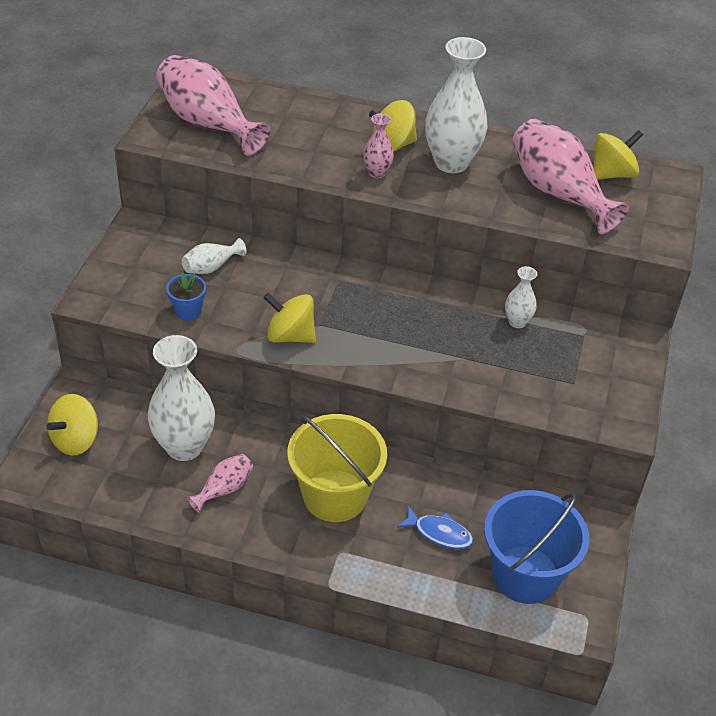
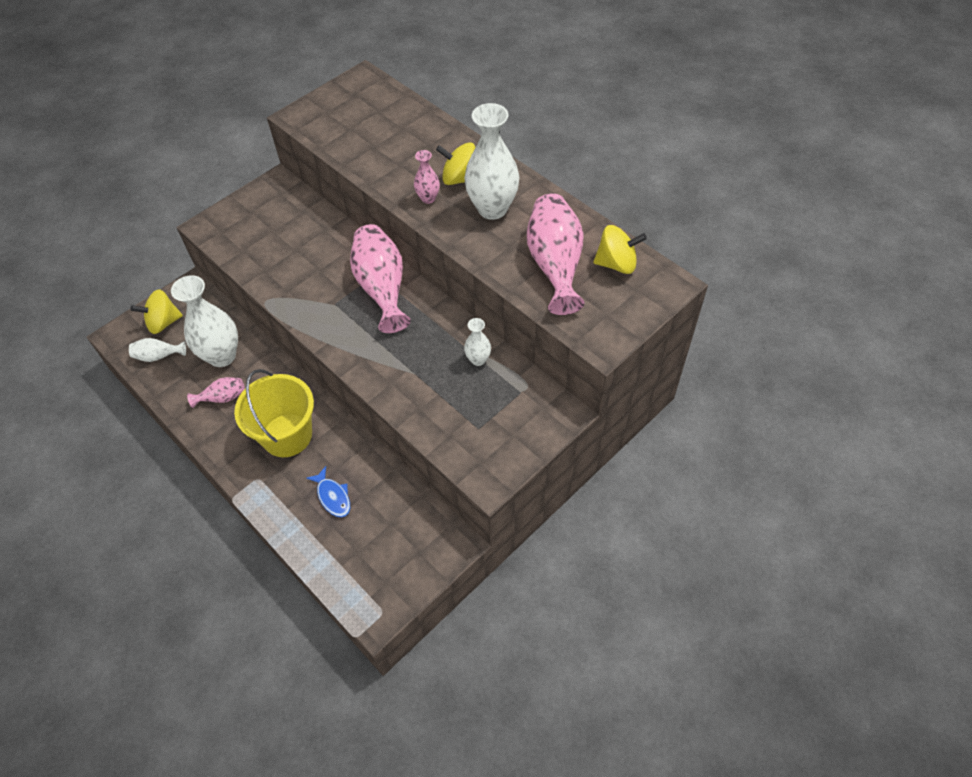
camera: 35 degrees right, 10 degrees up
(188, 311) = (257, 259): blue flower pot -> none
(208, 123) = (344, 117): pink vase -> pink vase (382, 288)
(211, 267) = (299, 231): white vase -> white vase (158, 356)
(290, 335) = (308, 304): yellow spinning top -> none
(525, 574) = (366, 557): blue bucket -> none

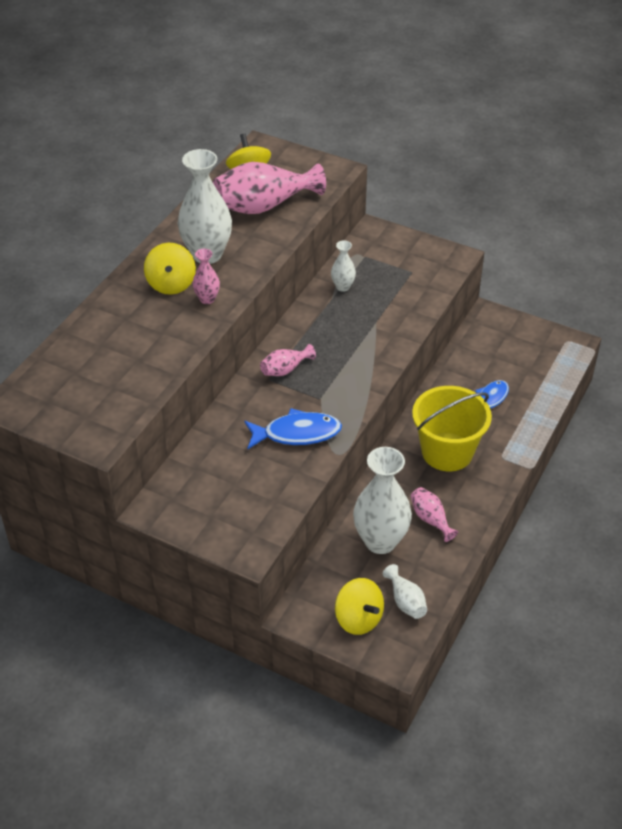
camera: 110 degrees left, 10 degrees down
(302, 279) = (297, 433): none -> blue fish
(382, 288) = (285, 369): pink vase -> pink vase, size x0.49

